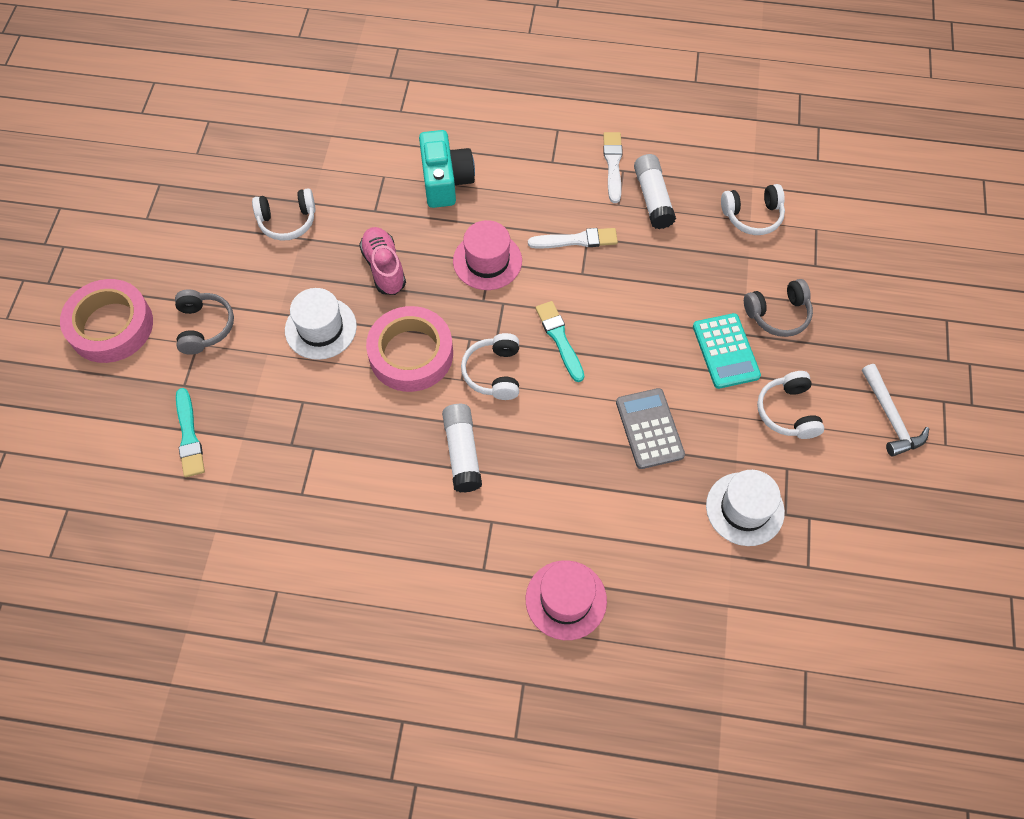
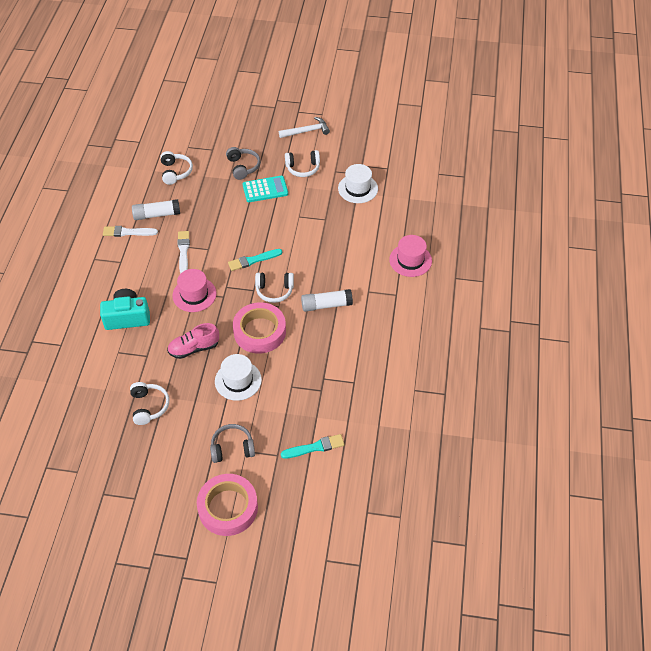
camera: 90 degrees left, 10 degrees down
(649, 429) = (312, 223): grey calculator -> none

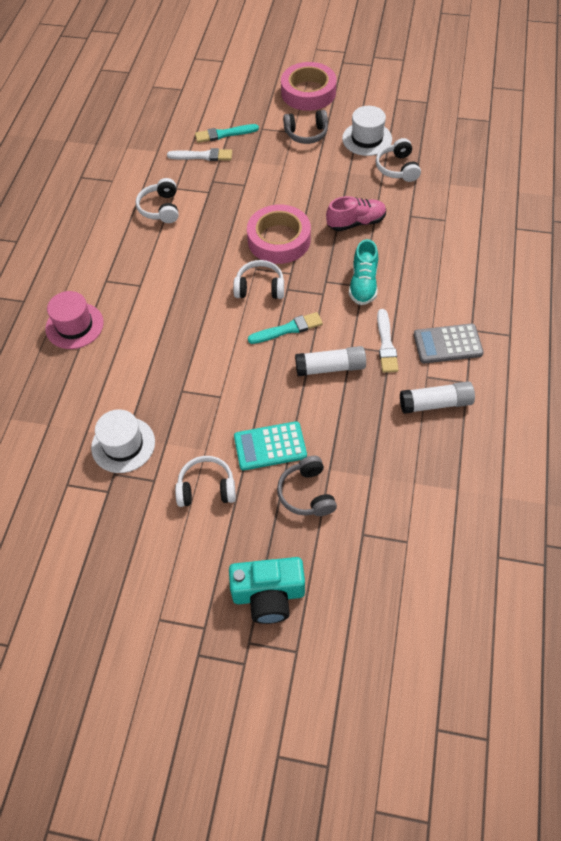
camera: 175 degrees left, 5 degrees up
(127, 317) = (443, 258): turquoise camera -> turquoise camera (268, 595)
(128, 232) = (472, 375): white brush -> white brush (202, 156)
(140, 252) = (447, 344): none -> grey calculator
(175, 172) = (420, 485): white headphones -> white headphones (161, 208)
(194, 294) = (363, 284): pink hat -> turquoise shoe
(238, 380) = (303, 191): white hat -> white hat (367, 139)
(306, 131) = (192, 574): white hammer -> none
(326, 305) = (195, 269): white glue stick -> white glue stick (330, 367)

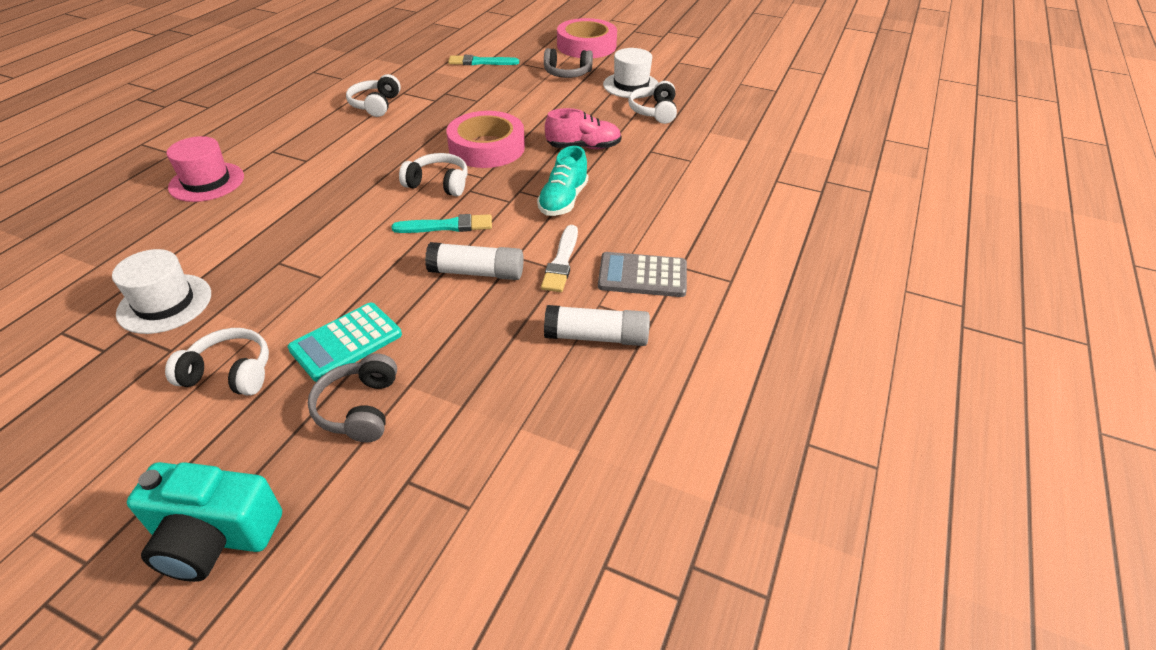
camera: 10 degrees right, 15 degrees down
(202, 156) = (447, 74): white brush -> none
(270, 446) = (346, 342): turquoise calculator -> turquoise calculator turned 45 degrees counterclockwise

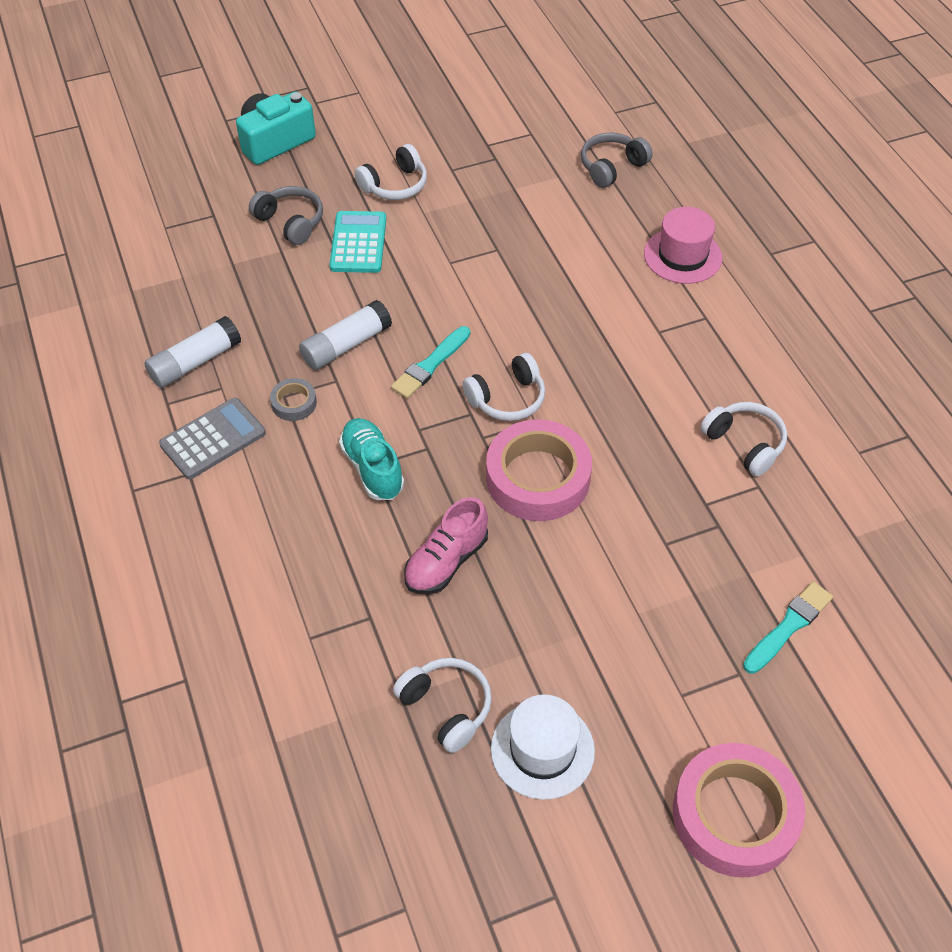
camera: 135 degrees right, 10 degrees up
(165, 303) = (510, 181): white hat -> none
(561, 261) = (294, 403): white brush -> grey tape
(567, 73) = (655, 703): grey headphones -> grey headphones (612, 167)

